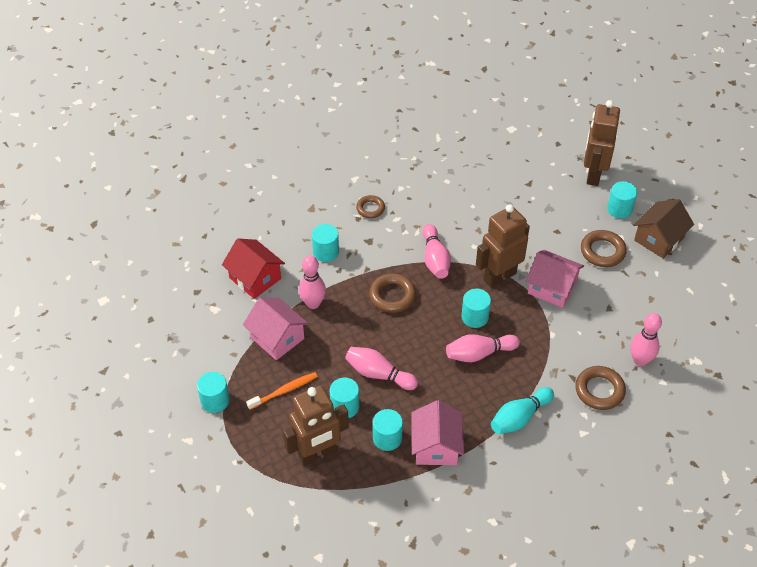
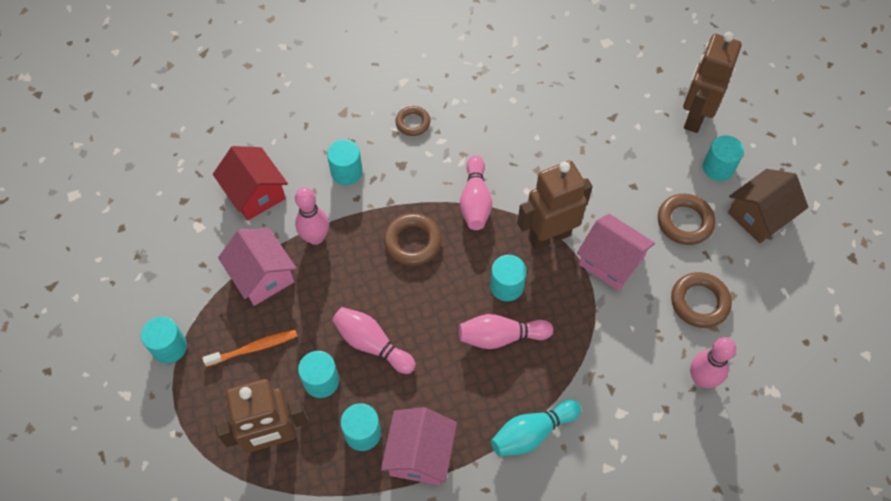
camera: 10 degrees right, 10 degrees up
(599, 390) = (641, 412): brown ring -> brown ring (699, 302)

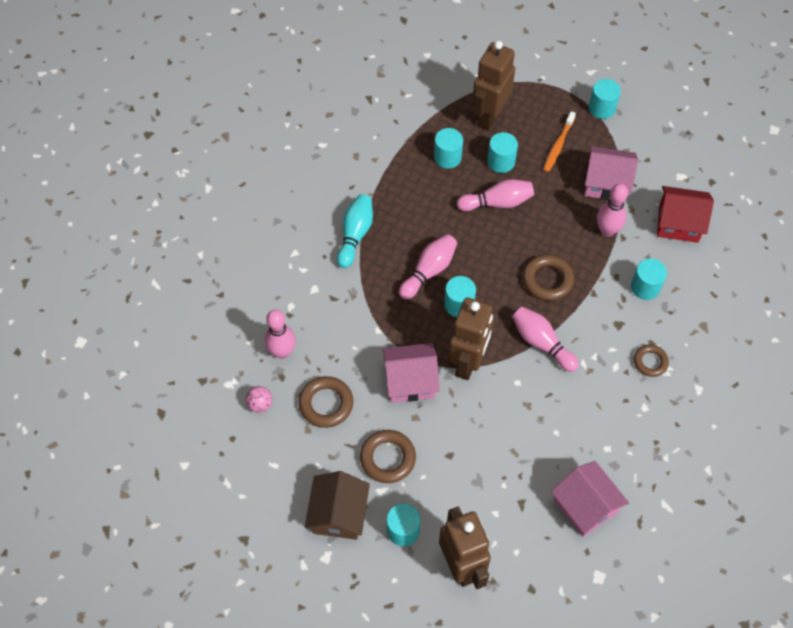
camera: 135 degrees right, 0 degrees up
(420, 454) = (405, 173): pink house -> pink house (585, 506)
(759, 350) = (260, 404): none -> pink ball

